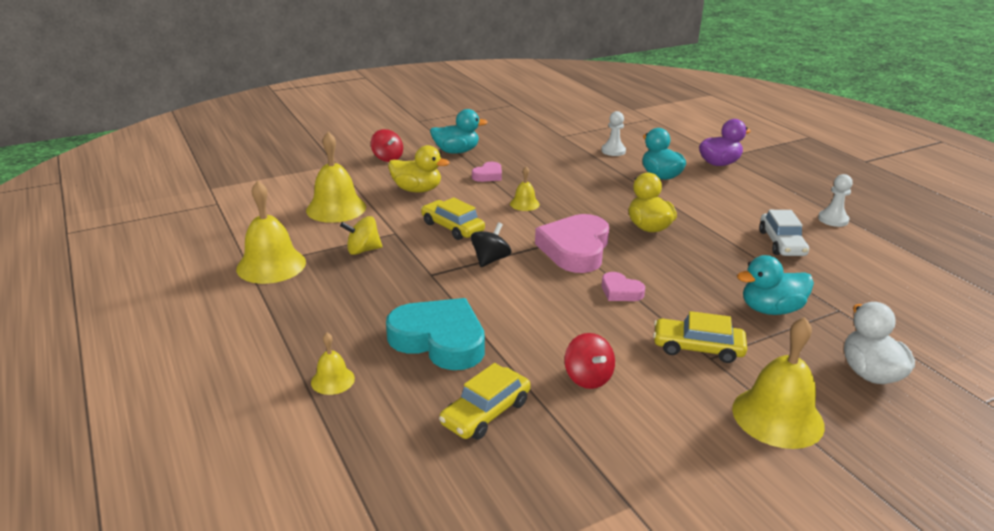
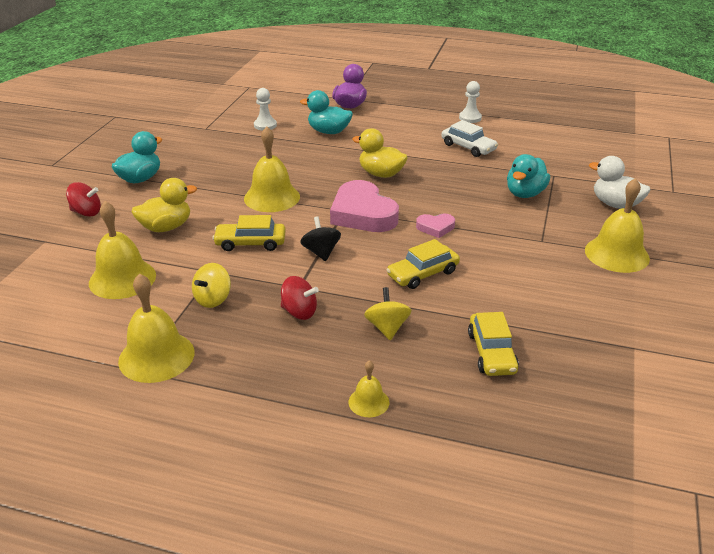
camera: 45 degrees left, 5 degrees up
(439, 340) = (387, 328): turquoise heart -> yellow spinning top
(488, 175) = (204, 187): pink heart -> none
(524, 204) = (272, 197): yellow bell -> yellow bell, size x1.95
(588, 377) = (506, 293): red spinning top -> red spinning top (299, 312)
(697, 348) = (528, 239): yellow car -> yellow car (422, 274)

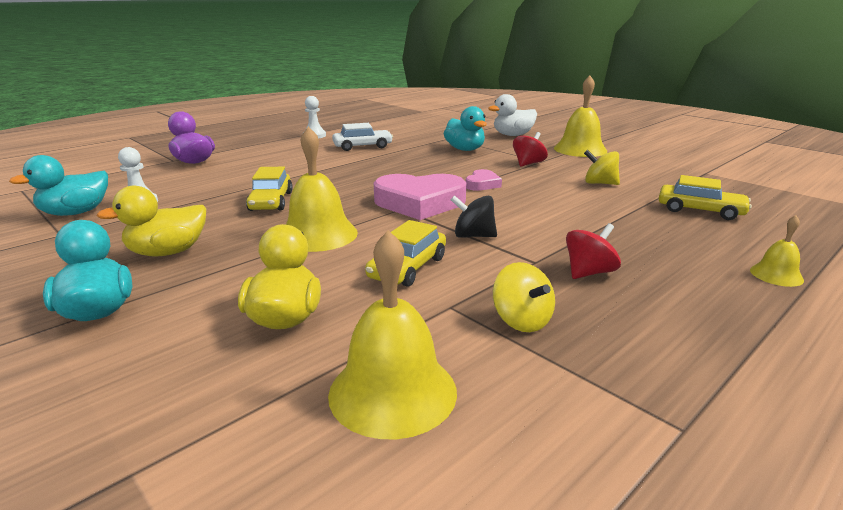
camera: 60 degrees left, 10 degrees down
(86, 212) = (108, 390): red spinning top -> red spinning top (528, 164)
(156, 356) = (649, 401): yellow bell -> none
(328, 132) = (226, 180): turquoise duck -> turquoise duck (75, 213)
(381, 174) = (355, 180): yellow duck -> yellow duck (168, 252)
(387, 328) = (643, 238): yellow spinning top -> yellow spinning top (599, 183)
(422, 274) = (557, 205): yellow car -> yellow car (271, 201)

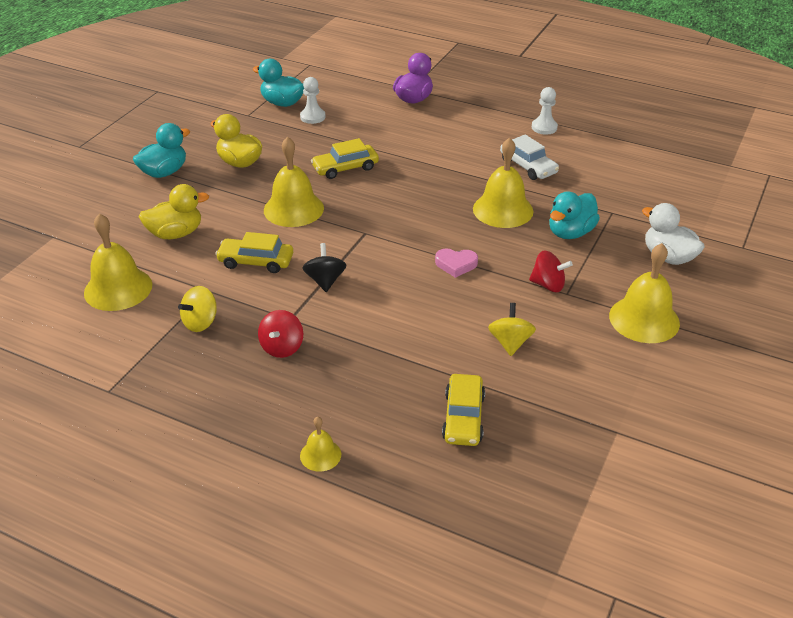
camera: 70 degrees right, 15 degrees up
(415, 161) = (503, 210): none -> yellow bell
(420, 203) = (383, 239): pink heart -> none
(589, 272) = (282, 347): red spinning top -> red spinning top turned 75 degrees clockwise

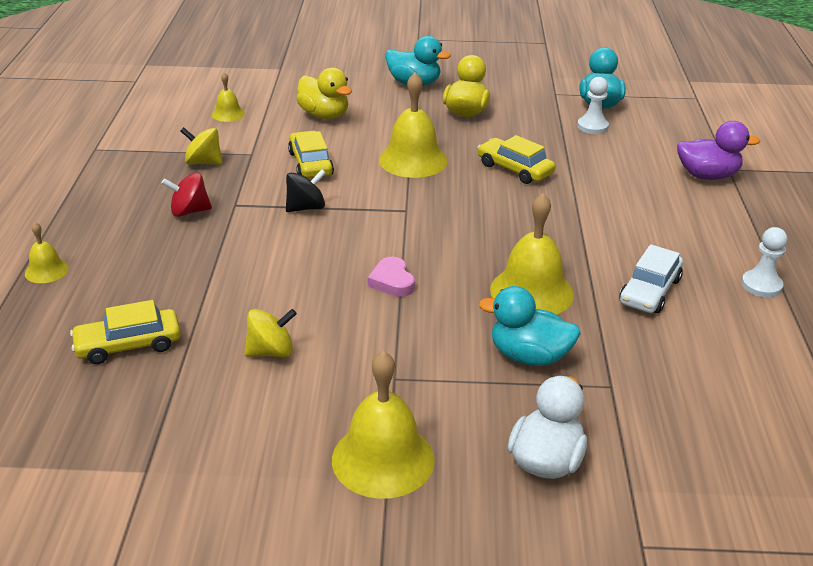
camera: 65 degrees right, 5 degrees down
(118, 288) = (228, 114): yellow bell -> yellow bell, size x0.51
(548, 285) = (401, 359): red spinning top -> none

